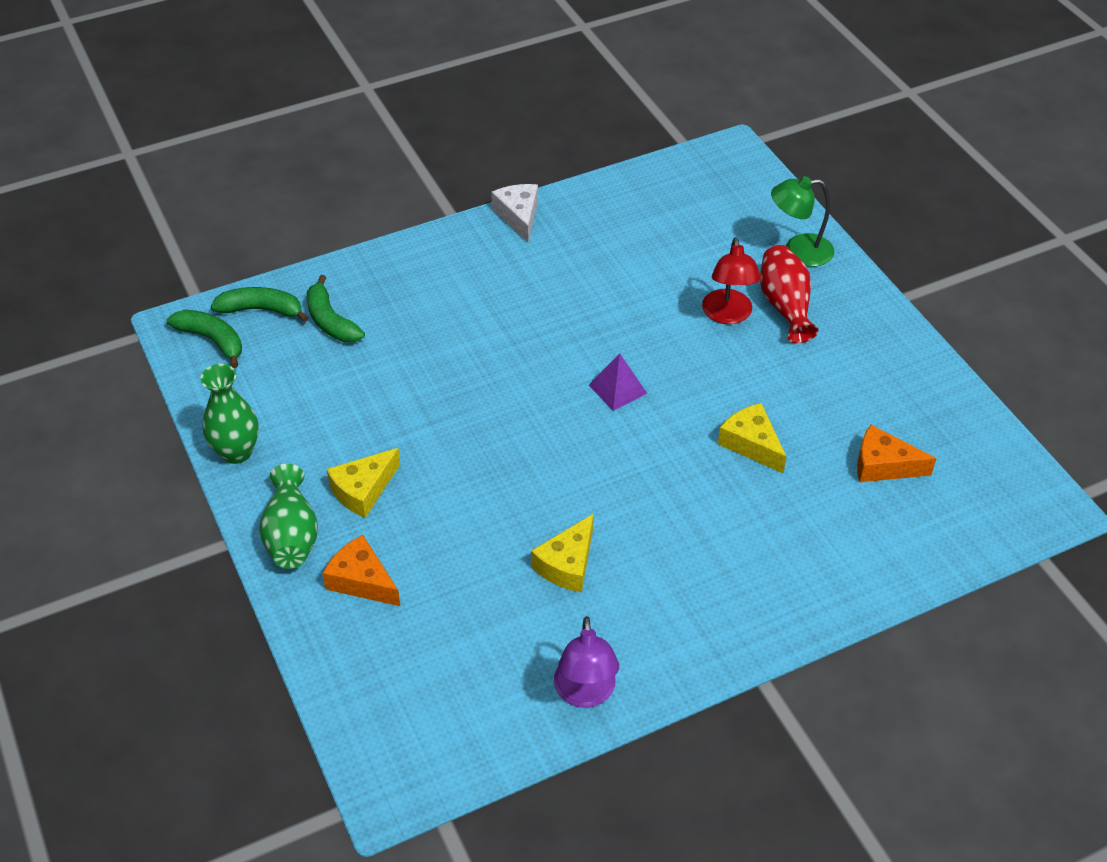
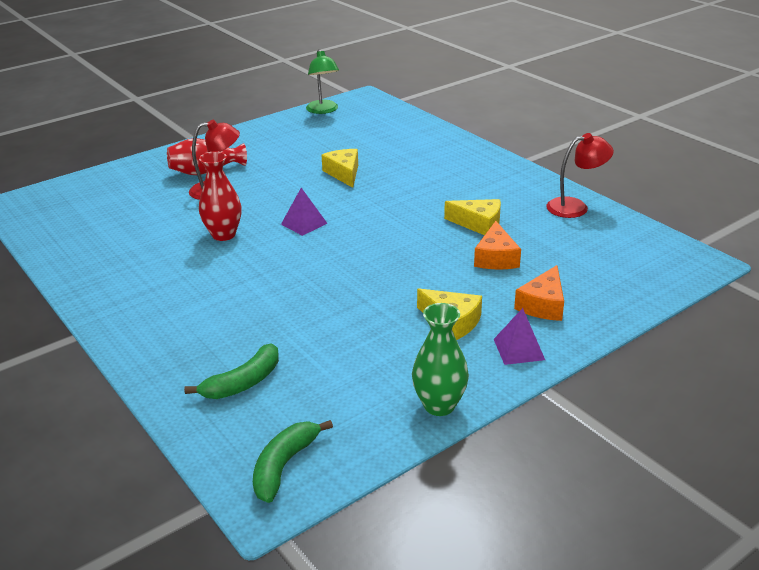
camera: 100 degrees left, 15 degrees down
(261, 310) = (230, 437): green banana -> none
(292, 535) = (519, 349): green vase -> purple pyramid
(518, 216) = (86, 294): white cheese -> none
(585, 694) = (575, 207): purple lamp -> red lamp
(610, 317) = (223, 235): none -> red vase
(751, 444) = (344, 173): yellow cheese -> yellow cheese turned 120 degrees clockwise
(798, 251) = (145, 171): green lamp -> green lamp (323, 110)
(883, 465) = (348, 136): orange cheese -> orange cheese (496, 258)

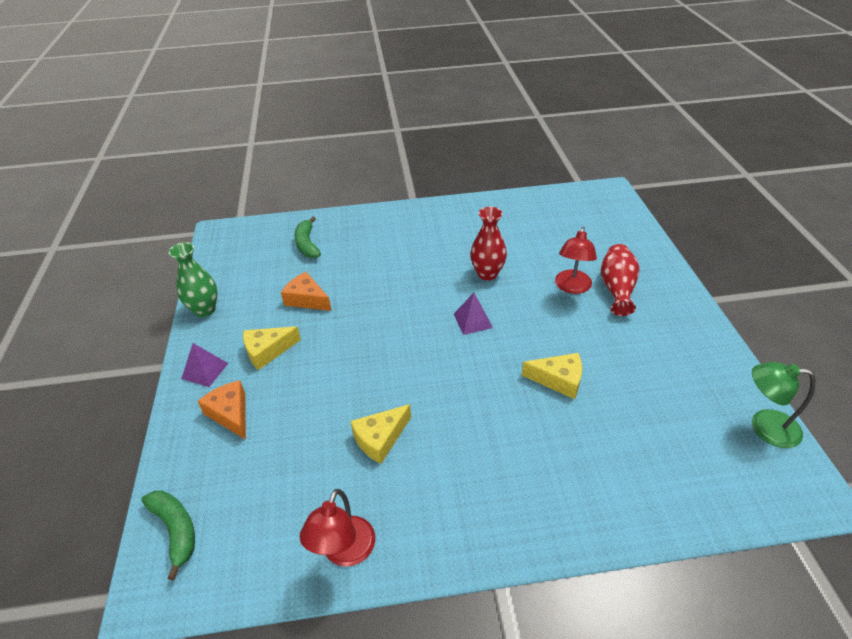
camera: 120 degrees right, 10 degrees up
(284, 465) = (232, 242): green banana -> green banana (176, 530)
(496, 258) = (317, 420): orange cheese -> orange cheese (307, 299)

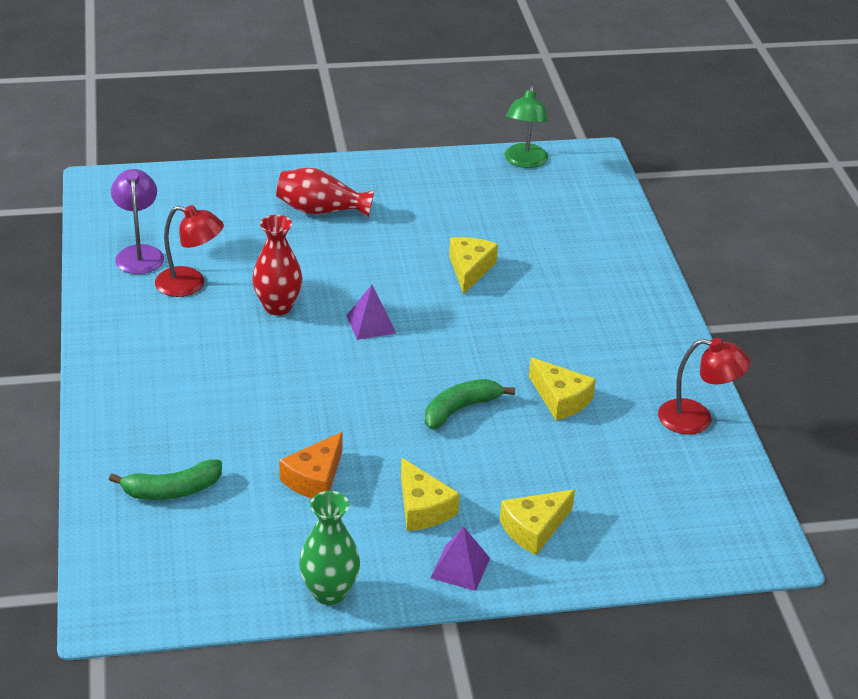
camera: 95 degrees left, 5 degrees down
(176, 530) = (697, 548): green banana -> green banana (460, 409)
(230, 414) = (534, 529): orange cheese -> yellow cheese
(535, 212) = (139, 253): none -> purple lamp
(572, 287) = (314, 242): red lamp -> red lamp (190, 284)

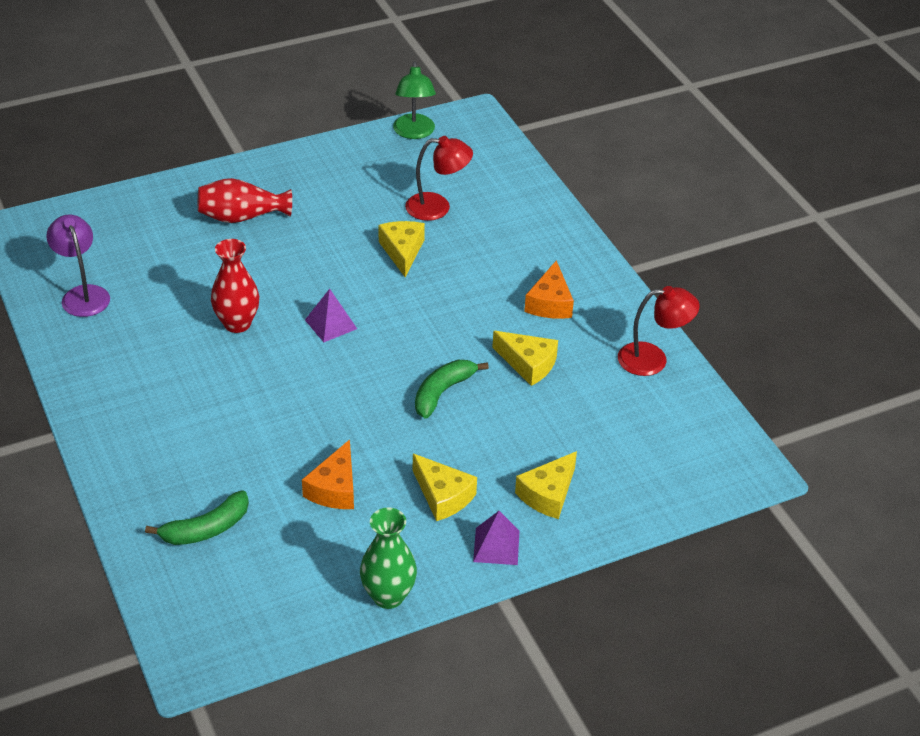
camera: 15 degrees left, 5 degrees up
(190, 284) = (145, 317): red lamp -> red lamp (437, 207)
(605, 345) = (550, 303): none -> orange cheese

